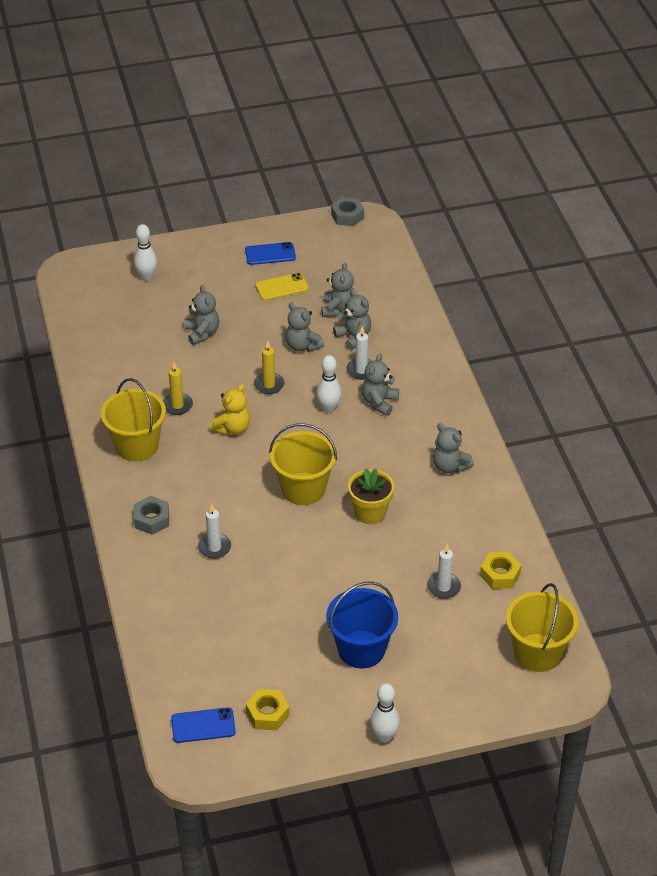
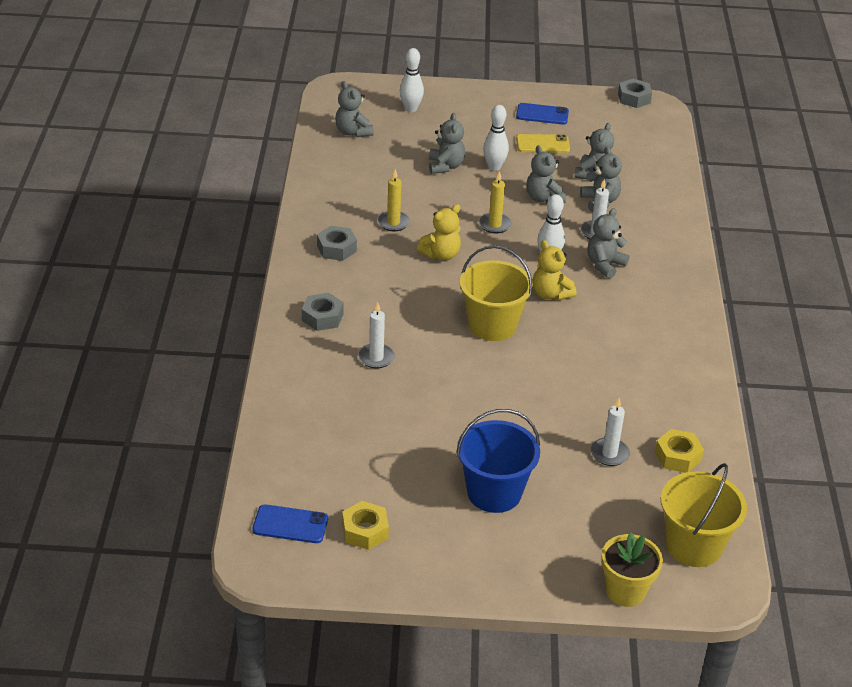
camera: 15 degrees right, 5 degrees down
(136, 445) = (336, 248): yellow bucket -> grey nut
(342, 444) = (550, 294): none -> yellow teddy bear
(370, 513) = (555, 363): yellow flower pot -> yellow flower pot (625, 591)
(384, 736) = (485, 587): white bowling pin -> white bowling pin (494, 167)
(450, 466) = (659, 340): grey teddy bear -> grey teddy bear (353, 132)

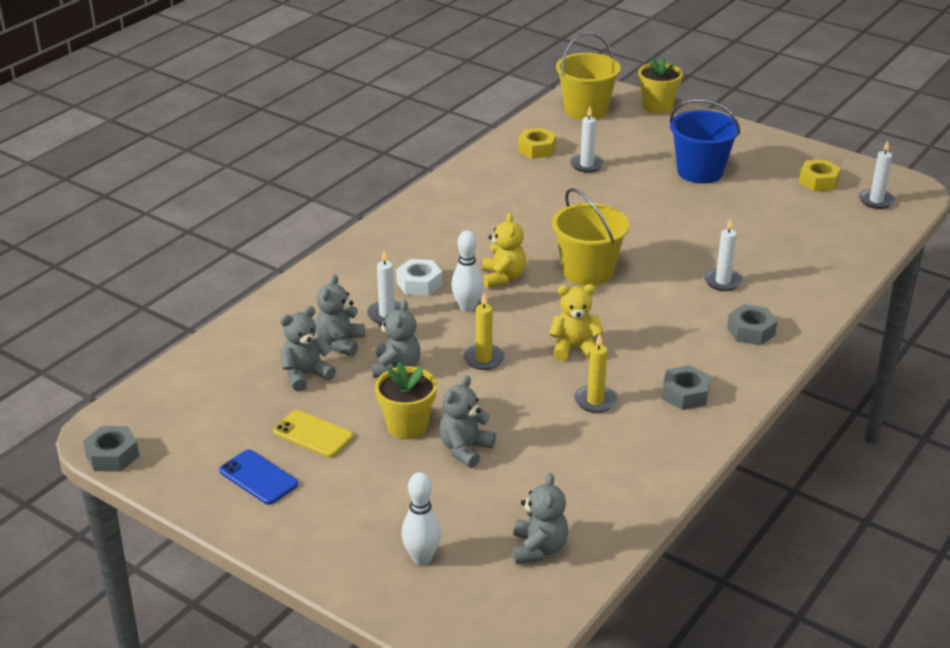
camera: 145 degrees left, 5 degrees down
(290, 524) = (876, 201): blue phone -> white candle
(494, 167) = (407, 426): white bowling pin -> yellow flower pot
(604, 265) = (419, 284): grey teddy bear -> white nut

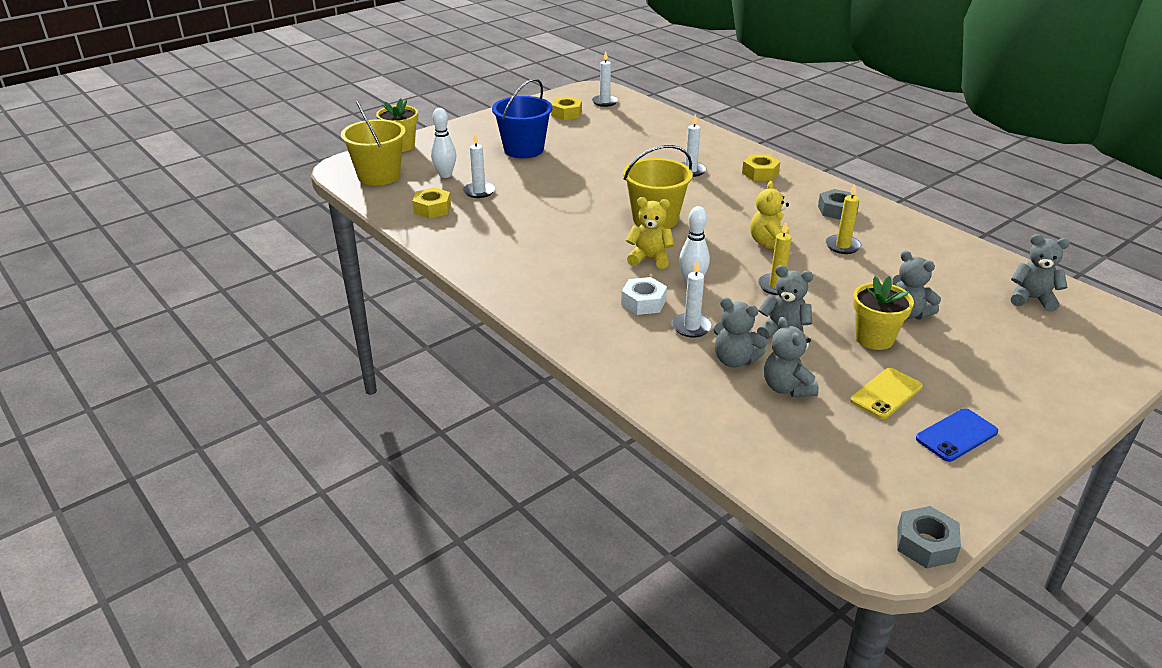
camera: 75 degrees left, 0 degrees up
(422, 558) = (1055, 354): white bowling pin -> white bowling pin (445, 175)
(751, 331) = (760, 173): grey nut -> yellow nut

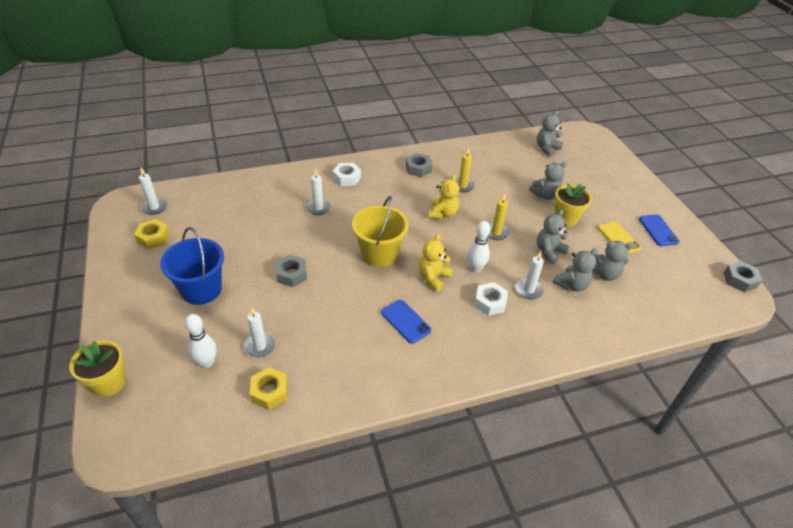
camera: 70 degrees left, 10 degrees up
(379, 176) = (164, 420): yellow bucket -> none
(568, 255) = (405, 321): none -> blue phone
(579, 182) = (292, 274): none -> grey nut
(760, 173) = (347, 178): yellow nut -> white nut
(769, 243) = (443, 214): yellow teddy bear -> yellow teddy bear turned 105 degrees counterclockwise

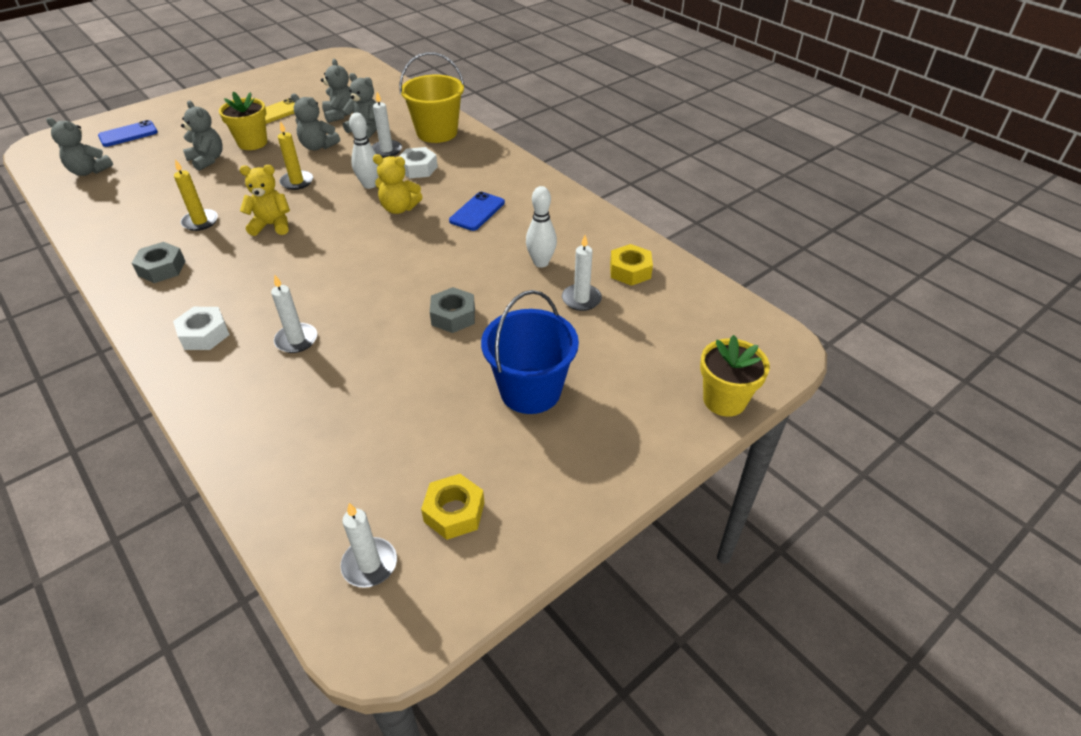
camera: 110 degrees left, 0 degrees up
(207, 362) = (633, 331): white bowling pin -> white bowling pin (541, 262)
(379, 254) = (376, 256): yellow bucket -> yellow bucket (437, 132)
(658, 230) = (255, 94): blue phone -> blue phone (128, 134)
(739, 280) = (317, 58): grey nut -> none

